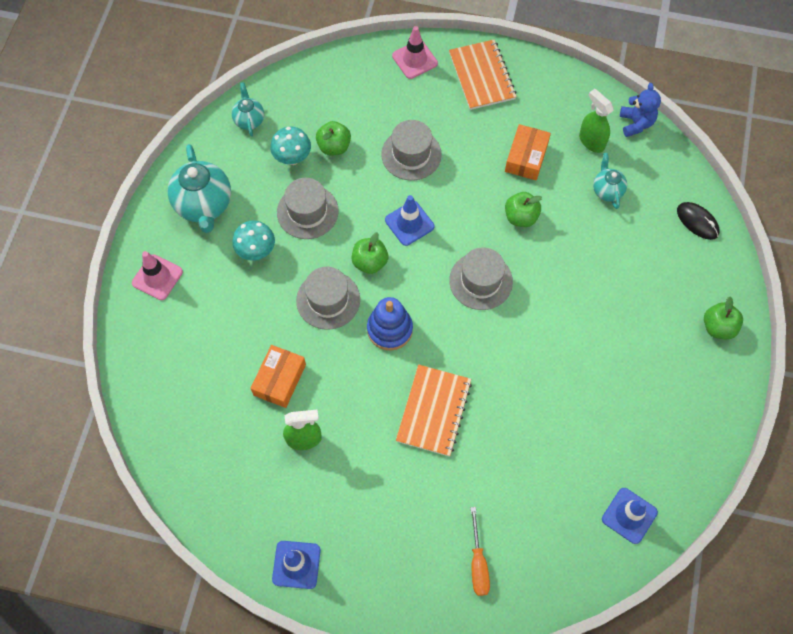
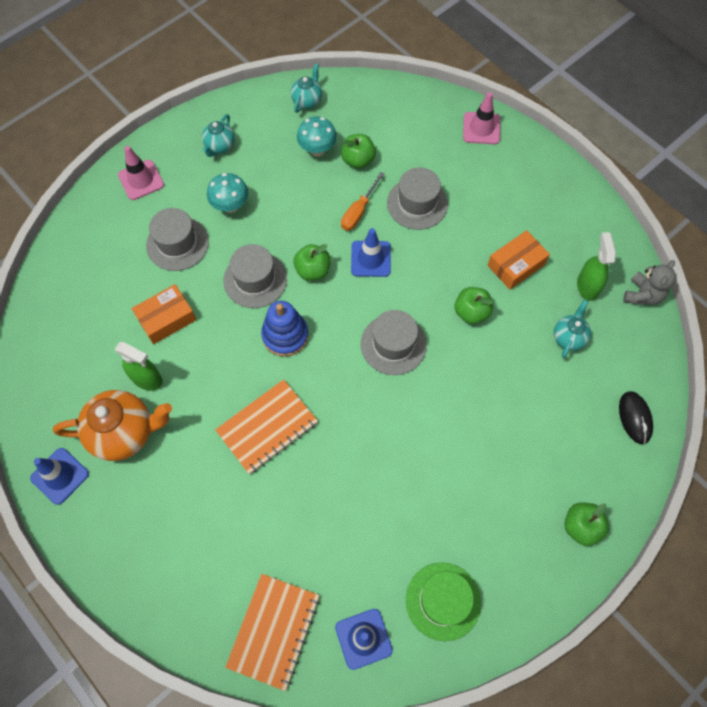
camera: 35 degrees right, 0 degrees up
(204, 205) = (220, 146): turquoise teapot -> turquoise teapot, size x0.54
(307, 212) = (295, 199): grey hat -> grey hat (177, 243)
(321, 494) = (125, 433): none -> orange teapot
(478, 563) = (201, 582): orange screwdriver -> orange screwdriver (359, 211)
(482, 76) = (530, 174): orange notebook -> orange notebook (274, 631)
(636, 123) = (642, 295): blue teddy bear -> grey teddy bear
(664, 448) = (443, 601): none -> green hat

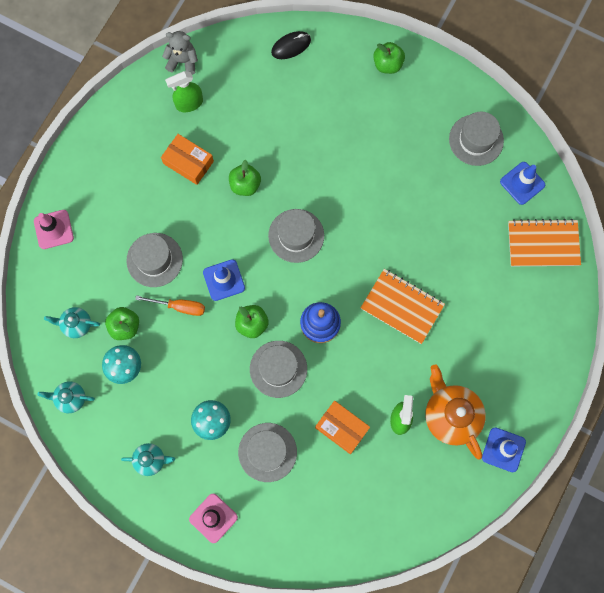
camera: 110 degrees left, 10 degrees up
(443, 601) = (476, 140): green hat -> grey hat
(568, 337) = (241, 107): turquoise teapot -> turquoise teapot (76, 325)

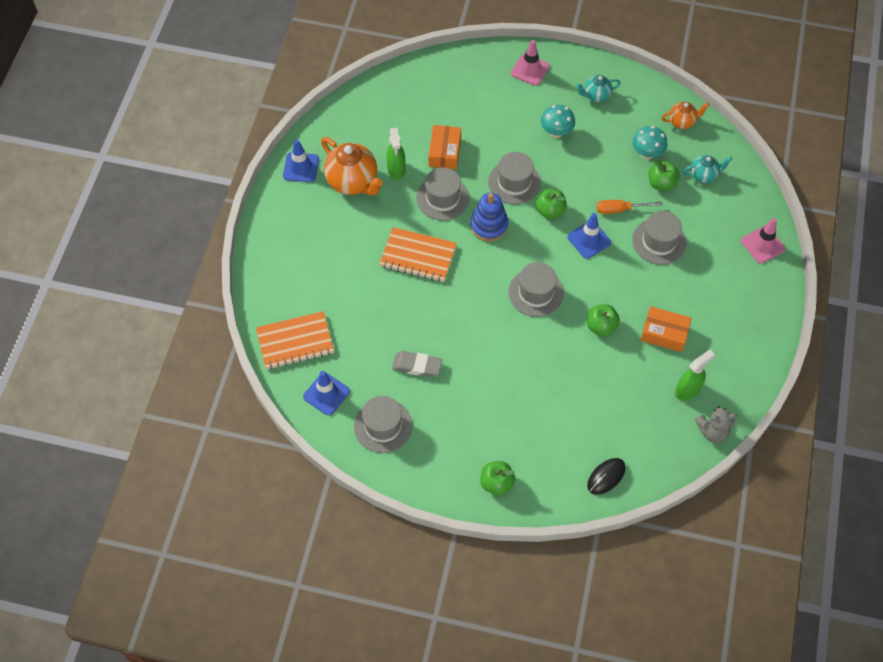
camera: 165 degrees right, 15 degrees down
(71, 398) = (682, 122): turquoise teapot -> orange teapot
(267, 452) = (502, 122): grey hat -> grey hat (442, 198)
(341, 428) = (445, 152): orange box -> orange box turned 75 degrees clockwise
(431, 189) = (417, 366): none -> grey eraser

